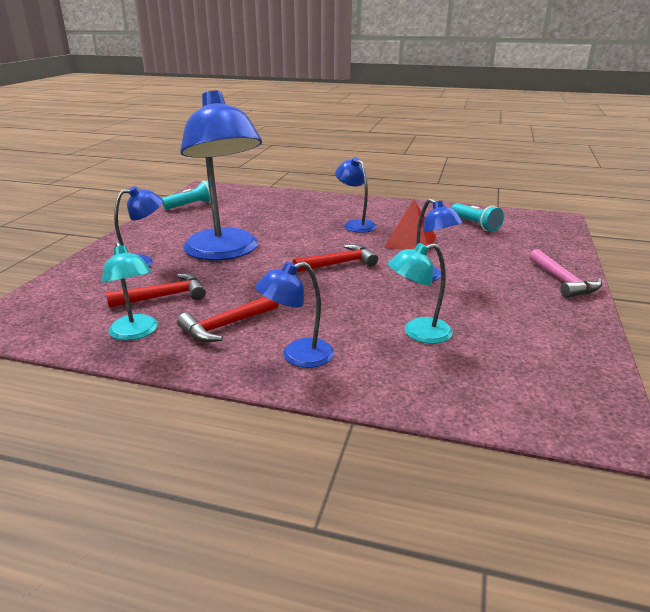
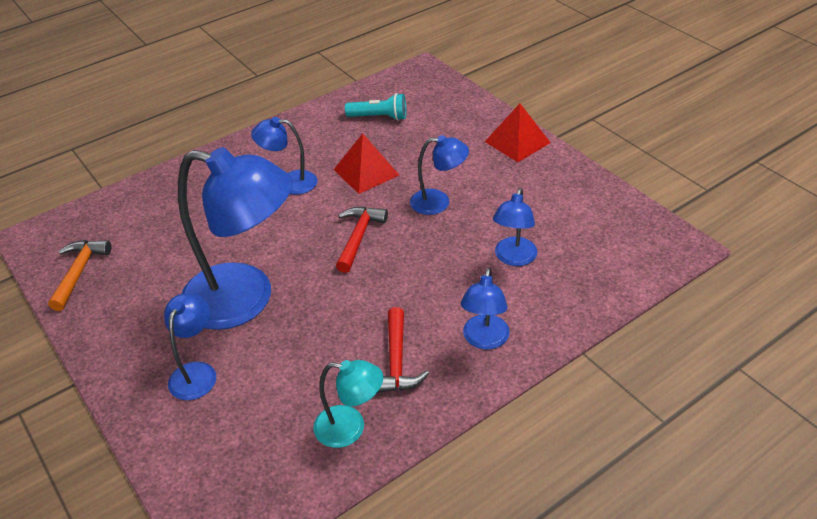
camera: 50 degrees left, 15 degrees up
(164, 296) = (297, 382): red hammer -> none
(192, 205) = (79, 272): turquoise flashlight -> orange hammer
(418, 333) = (513, 258): turquoise lamp -> blue lamp
(563, 281) = (517, 142): pink hammer -> red pyramid

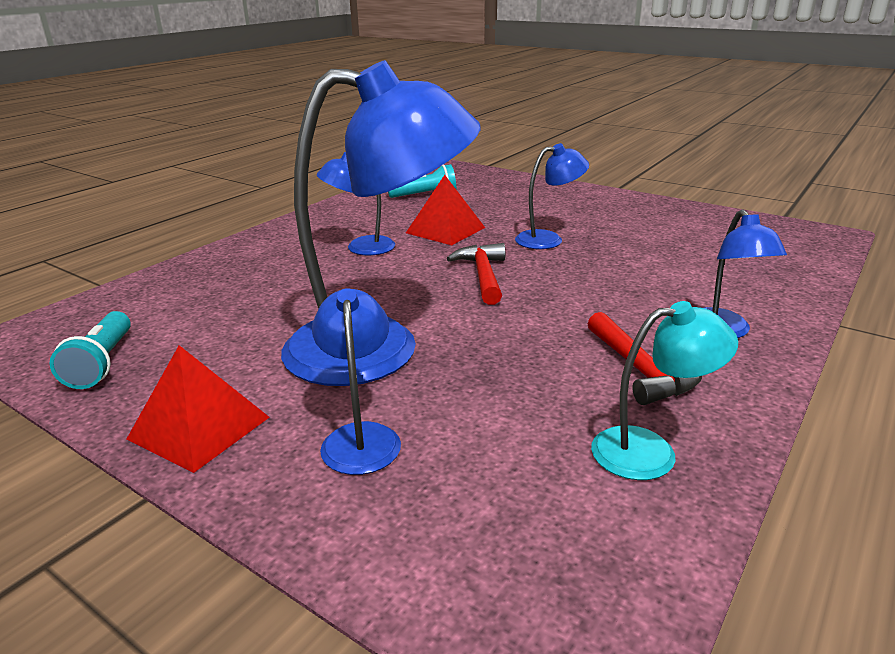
camera: 20 degrees left, 15 degrees down
(79, 272) = (102, 363): orange hammer -> turquoise flashlight
(513, 258) = (675, 265): blue lamp -> none
(517, 142) = (585, 194): red pyramid -> red pyramid (199, 428)

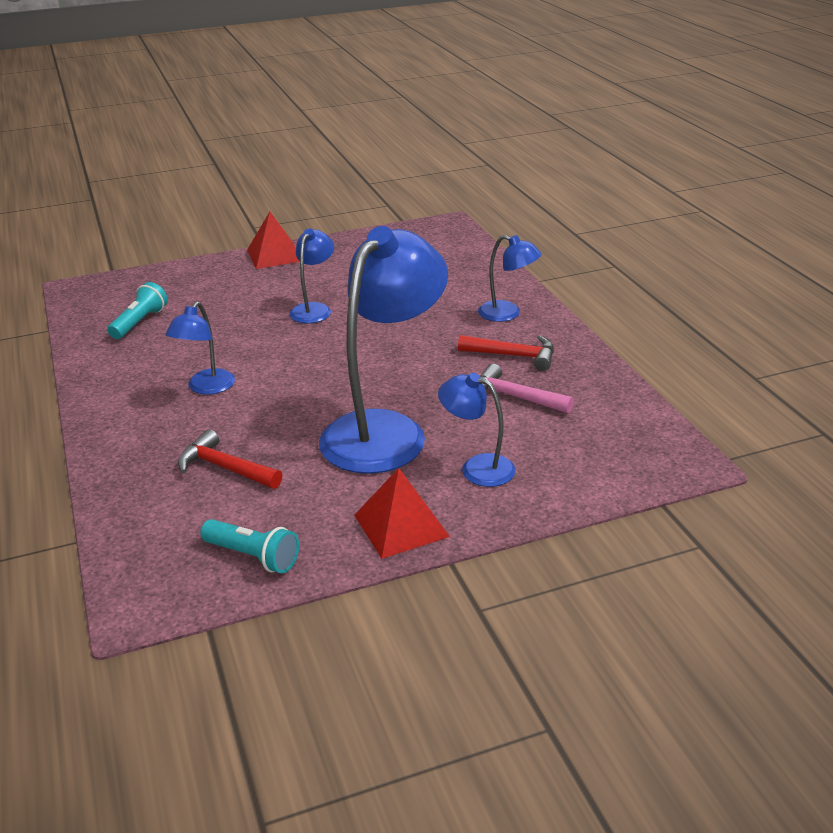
camera: 55 degrees left, 5 degrees up
(445, 230) = (231, 340): red pyramid -> red pyramid (274, 255)
(483, 275) = (334, 356): red hammer -> red hammer (225, 468)
(548, 405) = (514, 397): none -> pink hammer
(650, 451) = (581, 386): turquoise lamp -> none

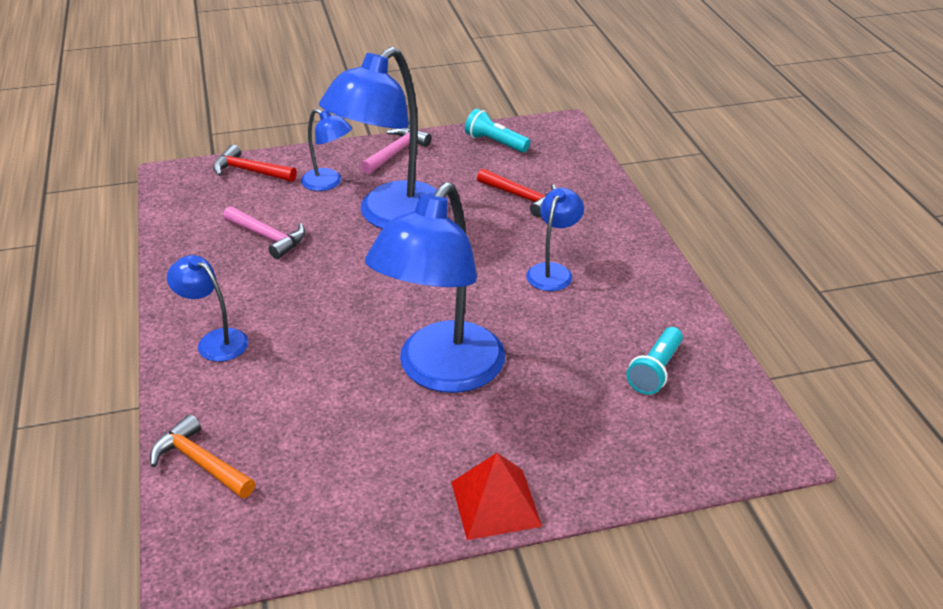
camera: 175 degrees left, 5 degrees up
(314, 309) = (441, 372): blue lamp -> blue lamp, size x2.08
(401, 525) = (396, 152): red pyramid -> pink hammer
(471, 257) = (200, 462): none -> orange hammer
(514, 356) = (242, 282): red hammer -> red hammer (249, 171)

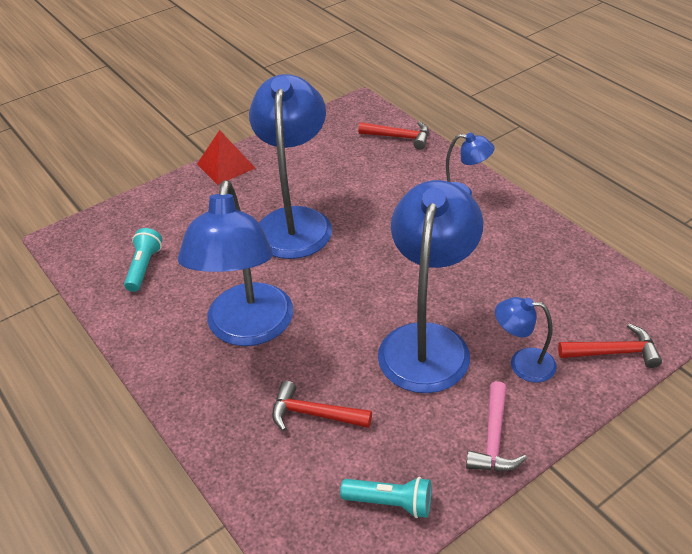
camera: 160 degrees right, 5 degrees up
(200, 462) = (399, 137): orange hammer -> red hammer
(268, 237) = (513, 283): pink hammer -> none
(553, 271) = (248, 329): blue lamp -> blue lamp, size x2.08

